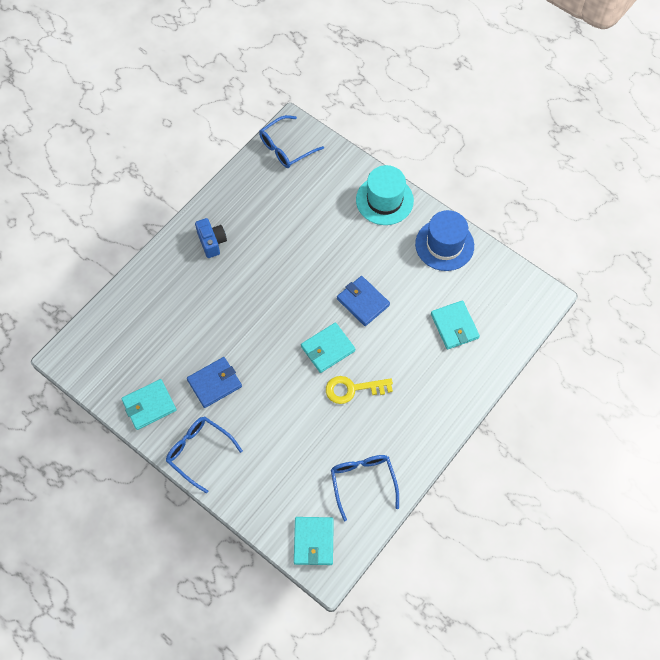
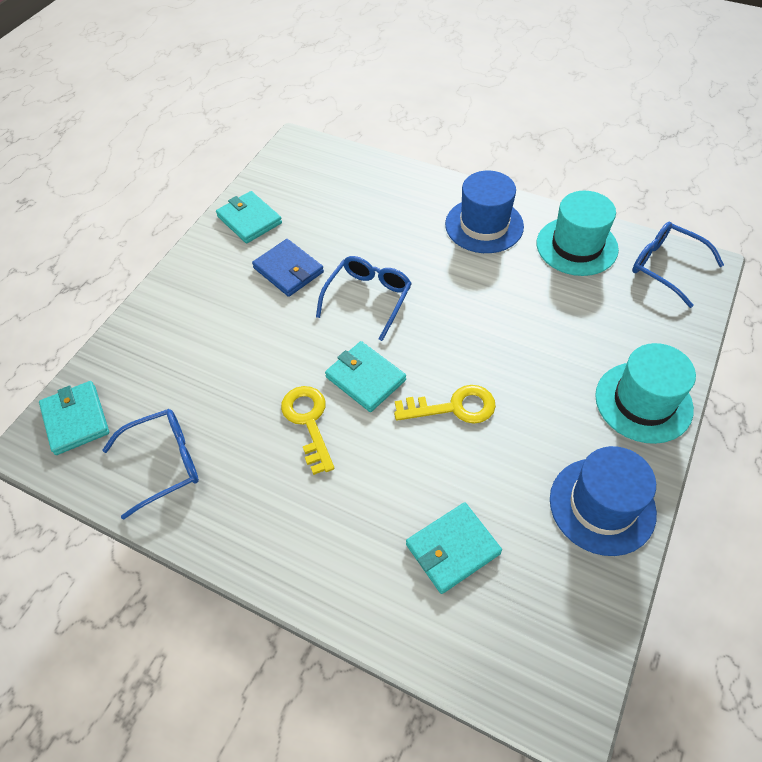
camera: 80 degrees right, 10 degrees down
(199, 452) = (195, 276): blue glasses -> blue glasses (368, 298)
(212, 242) = (484, 225): blue camera -> blue hat
(251, 191) = (576, 246): none -> turquoise hat
(313, 541) = (76, 419): turquoise wallet -> turquoise wallet turned 75 degrees clockwise
(363, 302) = (454, 407): blue wallet -> yellow key

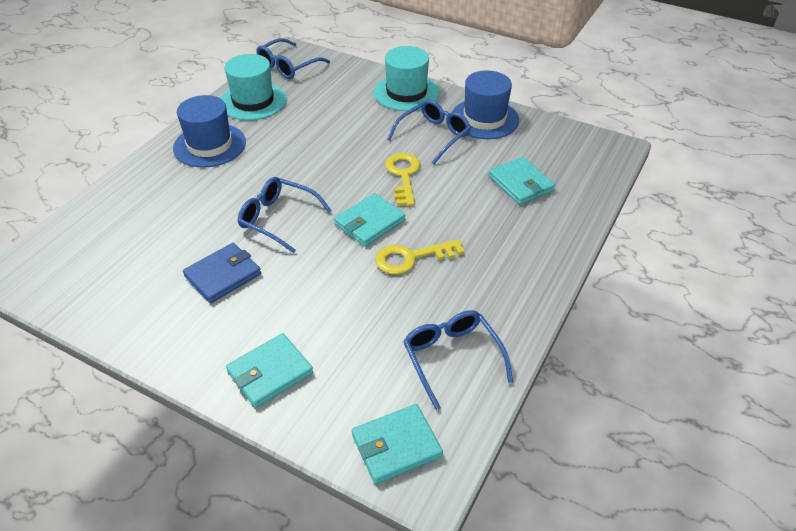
camera: 90 degrees left, 10 degrees down
(249, 220) = (130, 311): turquoise wallet -> turquoise wallet (270, 372)
(544, 439) = (433, 136): none -> blue glasses

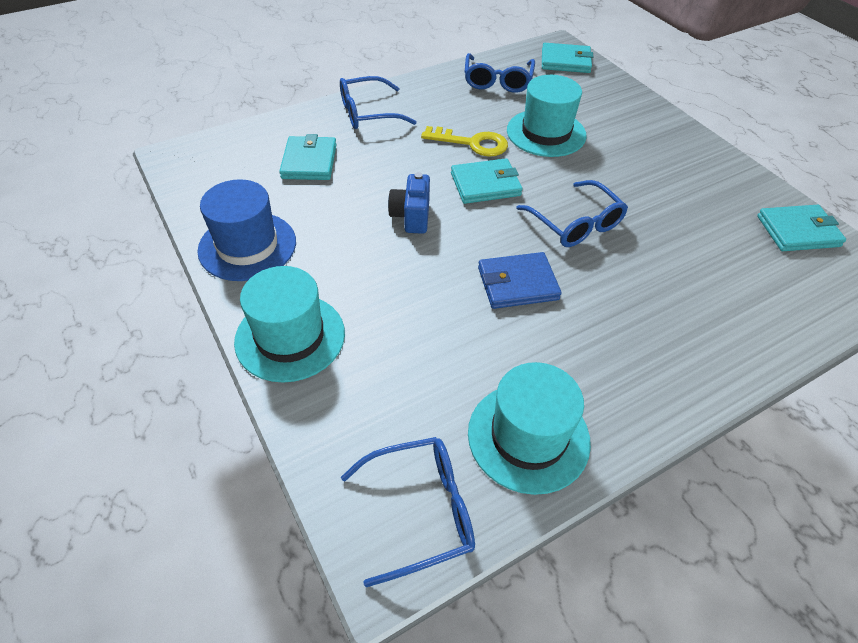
camera: 150 degrees left, 5 degrees up
(209, 145) = (627, 367): blue hat -> none
(223, 275) = (651, 192): blue wallet -> blue wallet (517, 283)
(270, 372) = (631, 116): turquoise wallet -> turquoise wallet (798, 231)
(351, 302) = (546, 133): none -> turquoise hat
(403, 175) = (411, 216): yellow key -> blue camera
(433, 136) = (330, 249): blue glasses -> blue glasses (368, 113)

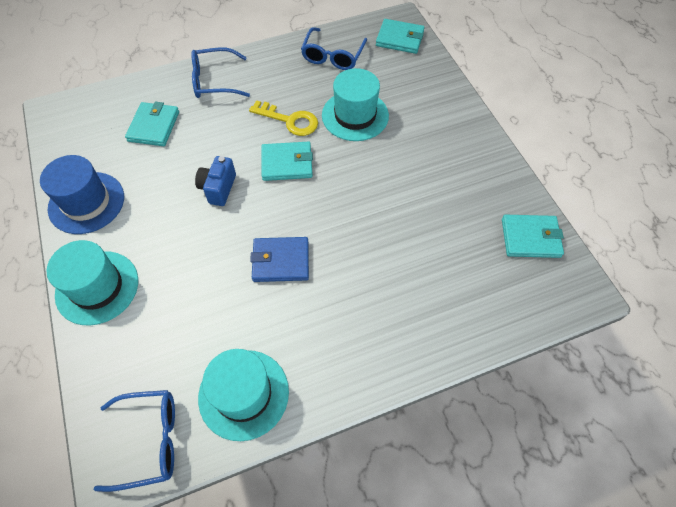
camera: 10 degrees right, 10 degrees up
(575, 224) = (347, 210): blue glasses -> none

